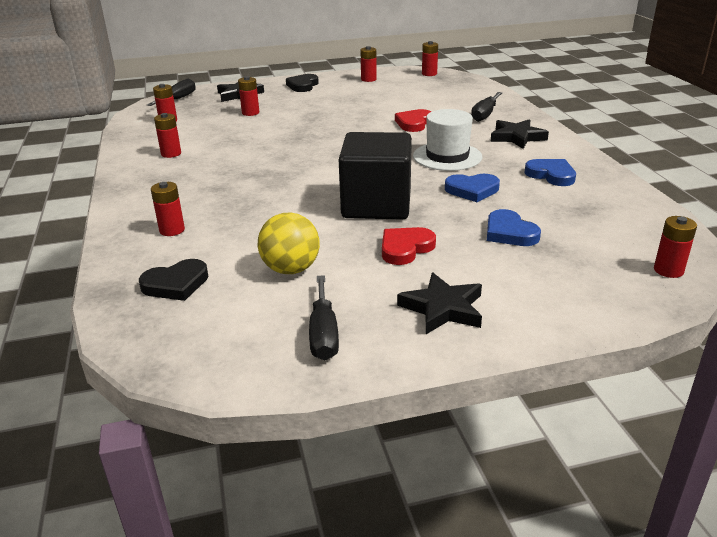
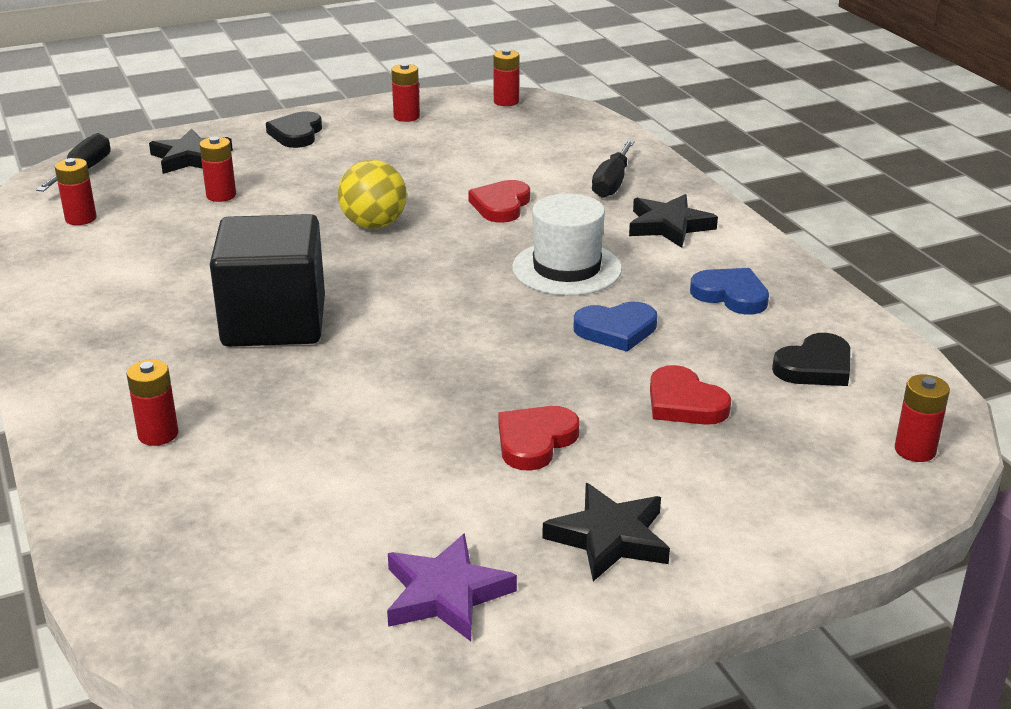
camera: 10 degrees left, 0 degrees up
(171, 154) = (108, 286): red battery -> none
(176, 284) = (196, 530): black heart -> black heart (815, 367)
(291, 269) = (369, 490): yellow ball -> yellow ball (374, 225)
(324, 334) = (446, 594): black screwdriver -> purple star
(376, 205) = (474, 366): black cube -> black cube (274, 322)
(509, 233) = (684, 403): blue heart -> red heart

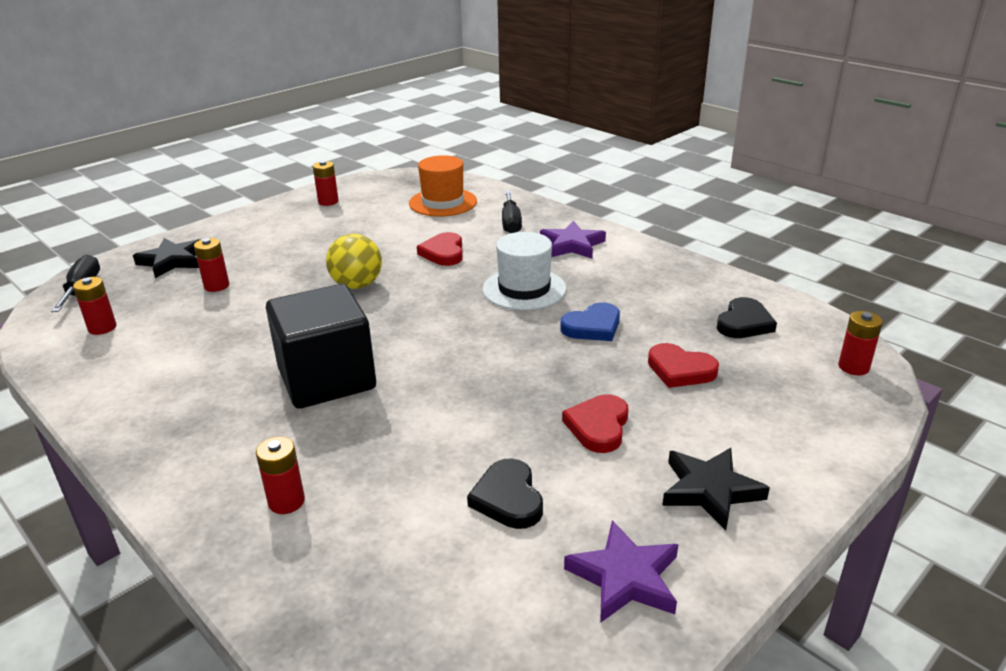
camera: 20 degrees left, 0 degrees up
(296, 134) = (249, 228): black heart -> black heart (508, 498)
(506, 101) = (395, 179): red battery -> none
(545, 142) = (443, 202): none -> orange hat
(669, 226) = (572, 245): black star -> purple star
(731, 295) = (650, 285): blue heart -> none

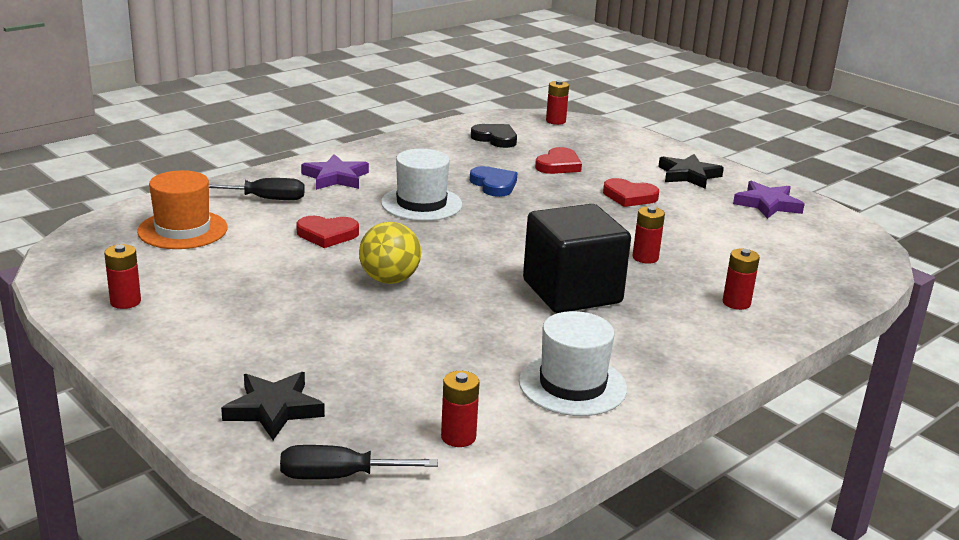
camera: 90 degrees left, 5 degrees down
(151, 378) = (572, 385): none -> white hat
(216, 286) = (364, 366): red battery -> red battery (645, 258)
(508, 498) = (711, 229): black heart -> none

